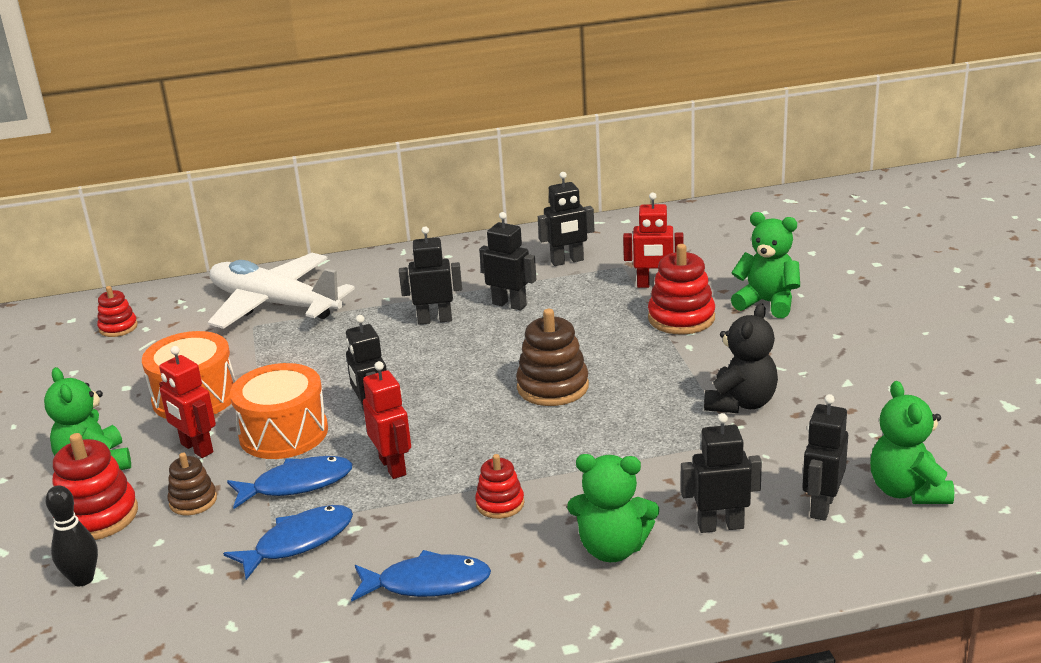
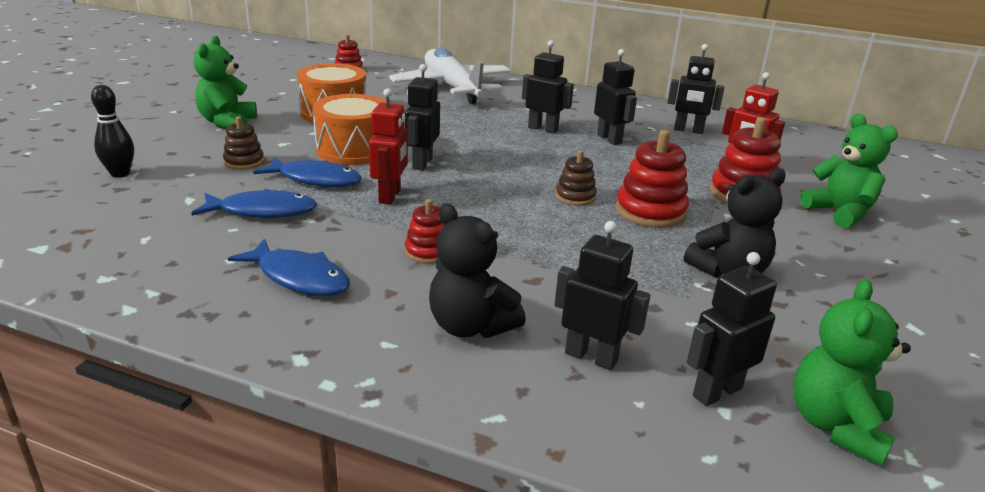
camera: 30 degrees right, 0 degrees up
(97, 516) = (184, 147): red stacking toy -> red stacking toy (650, 211)
(196, 448) = (292, 137): red robot -> none
(552, 387) = (575, 197): brown stacking toy -> brown stacking toy, size x0.59
(612, 549) = (470, 326): green teddy bear -> black teddy bear

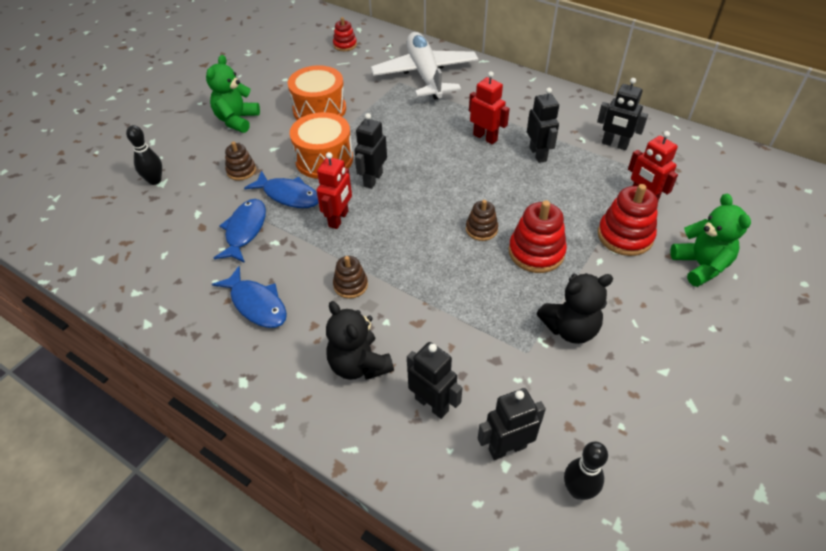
camera: 15 degrees right, 20 degrees up
(262, 211) = (245, 230): blue fish -> blue fish turned 90 degrees counterclockwise
(428, 252) = (350, 285): red stacking toy -> brown stacking toy
(543, 129) = (485, 137): black robot -> red robot
(836, 426) = (578, 490): green teddy bear -> black bowling pin

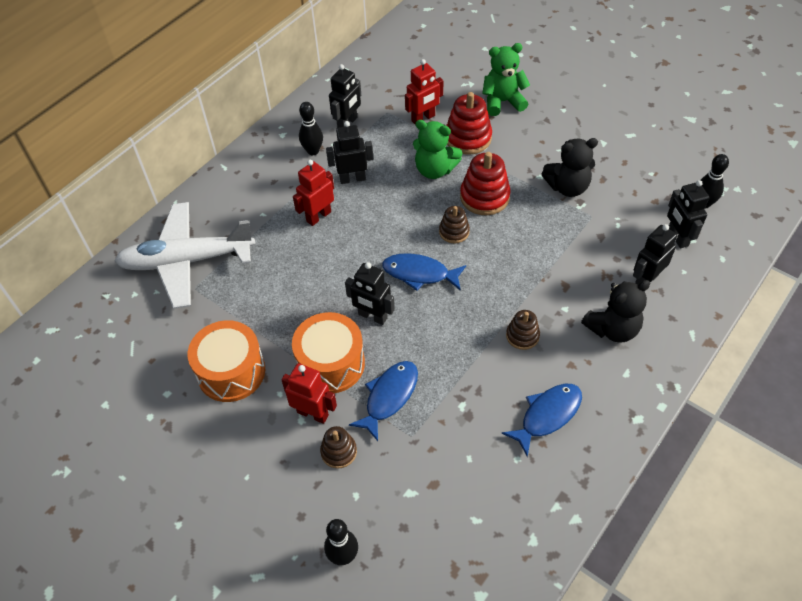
camera: 85 degrees left, 5 degrees up
(237, 120) = (232, 468): green teddy bear -> green teddy bear (434, 170)
(245, 230) = (442, 437): blue fish -> blue fish (419, 273)
(339, 219) = (431, 347): red robot -> red robot (313, 413)
(345, 45) = (88, 346): red stacking toy -> none
(568, 126) = (313, 151): none -> black bowling pin
(570, 328) = (567, 187): black teddy bear -> black teddy bear turned 90 degrees clockwise

